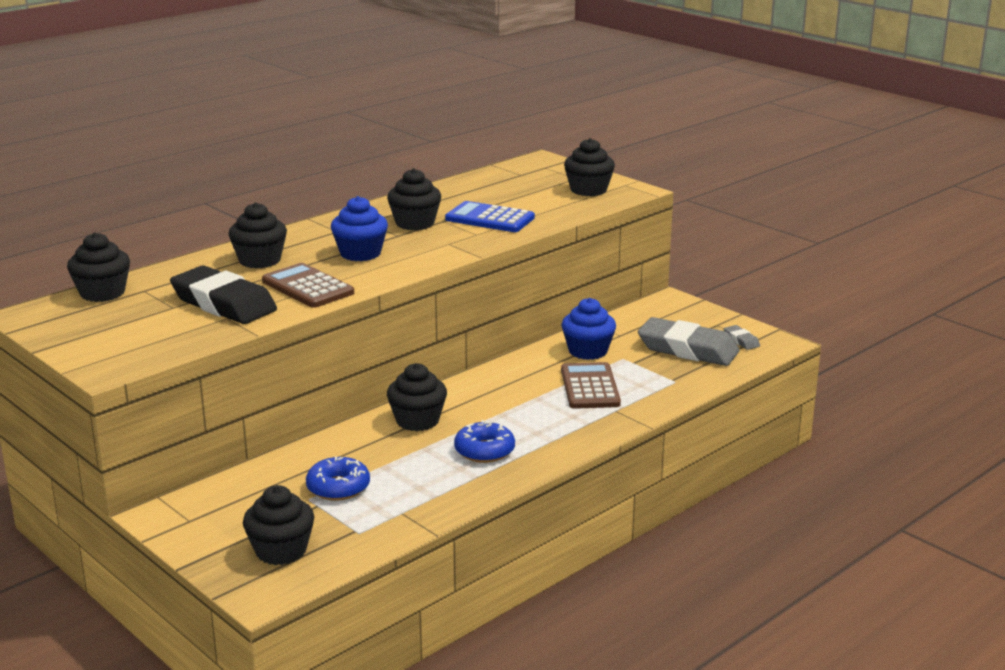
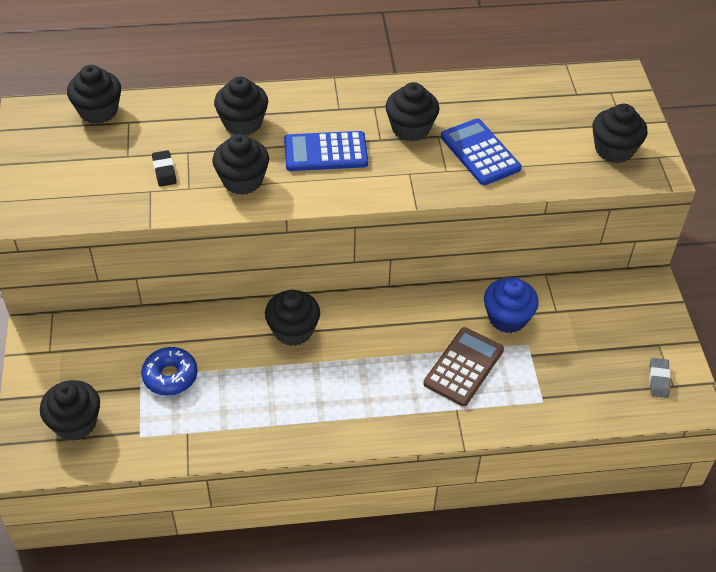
camera: 35 degrees right, 25 degrees up
(224, 304) = (164, 171): black eraser -> black eraser, size x0.42
(307, 287) = (242, 180): brown calculator -> black cupcake
(360, 253) = (325, 152): blue cupcake -> blue calculator
(484, 451) = (308, 398): blue donut -> none
(688, 349) = (597, 364): grey eraser -> none

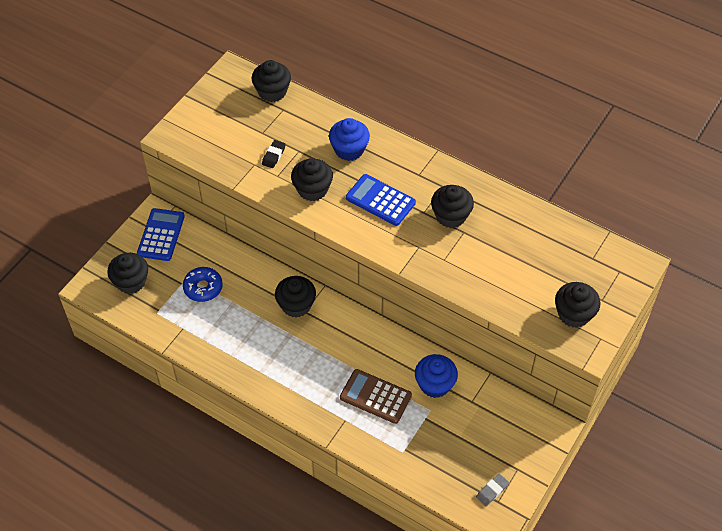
camera: 40 degrees right, 5 degrees up
(242, 123) = (349, 150): black cupcake -> blue cupcake
(463, 367) = (375, 397): brown calculator -> brown calculator turned 135 degrees counterclockwise
(480, 153) = (479, 260): blue calculator -> blue calculator (161, 235)

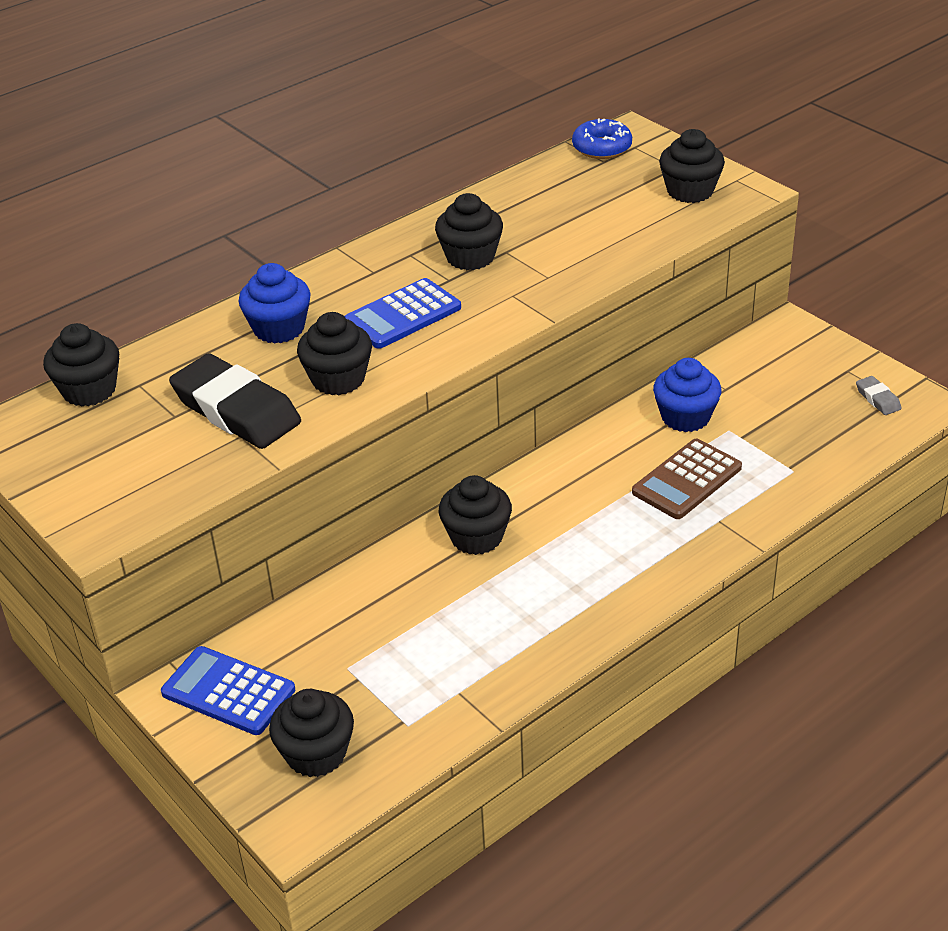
camera: 70 degrees left, 15 degrees down
(203, 288) = (382, 649): blue donut -> blue donut (602, 148)
(273, 156) = (236, 410): black eraser -> black eraser, size x2.36

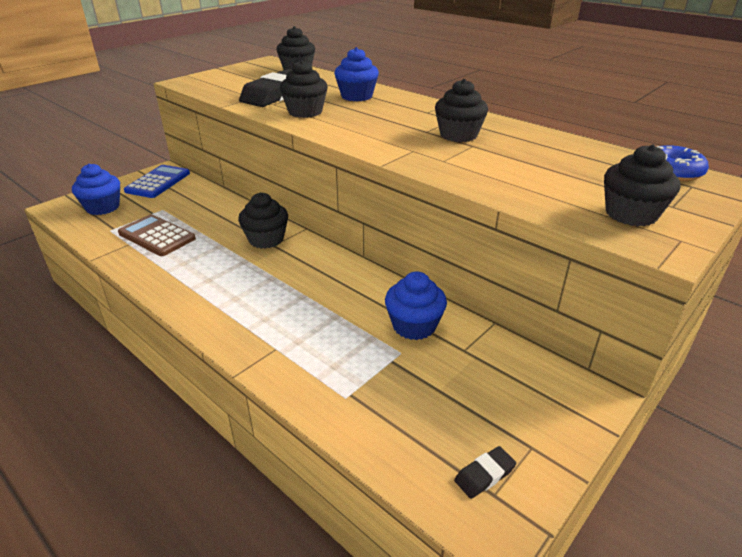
camera: 80 degrees right, 5 degrees down
(316, 753) = (103, 207): black cupcake -> blue cupcake
(403, 315) = (377, 122): blue calculator -> none
(687, 480) = (328, 329): brown calculator -> brown calculator (157, 236)
(877, 399) = (484, 475): grey eraser -> black eraser

